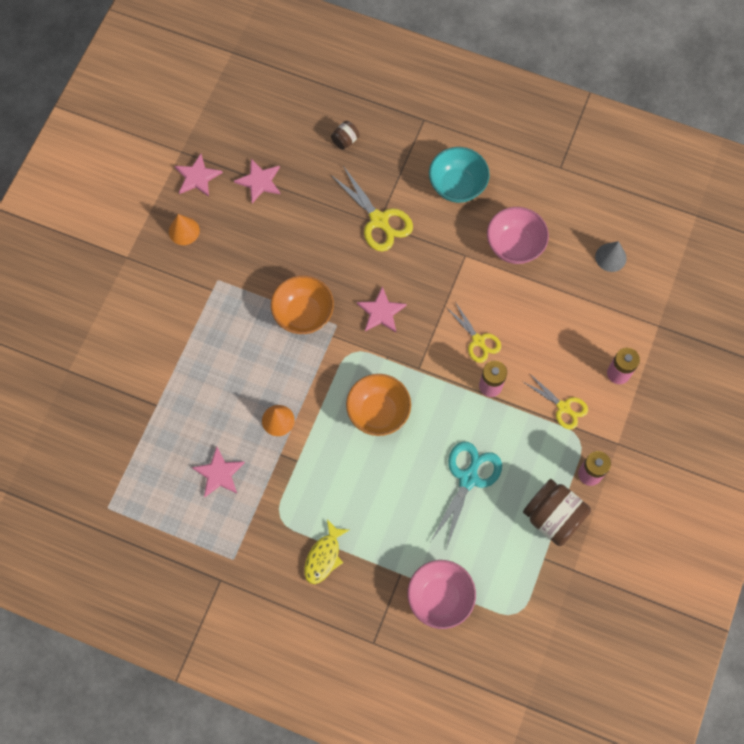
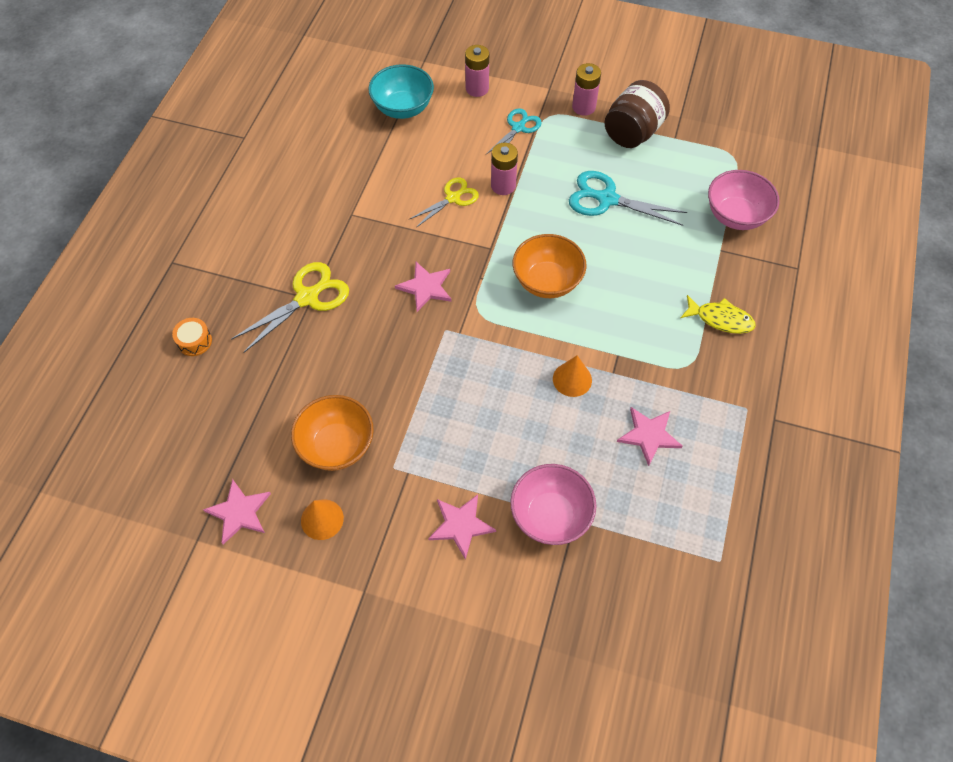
camera: 95 degrees left, 10 degrees down
(259, 181) = (249, 433): pink star -> pink star (461, 525)
(303, 314) = (434, 365): orange bowl -> orange bowl (337, 445)
(345, 140) = (194, 341): brown jar -> orange drum
(457, 185) = (263, 226): turquoise bowl -> turquoise bowl (403, 108)
(514, 245) = (338, 172): pink bowl -> pink bowl (550, 516)
(563, 407) = (518, 128): yellow scissors -> turquoise scissors
(610, 257) = (351, 96): grey cone -> none

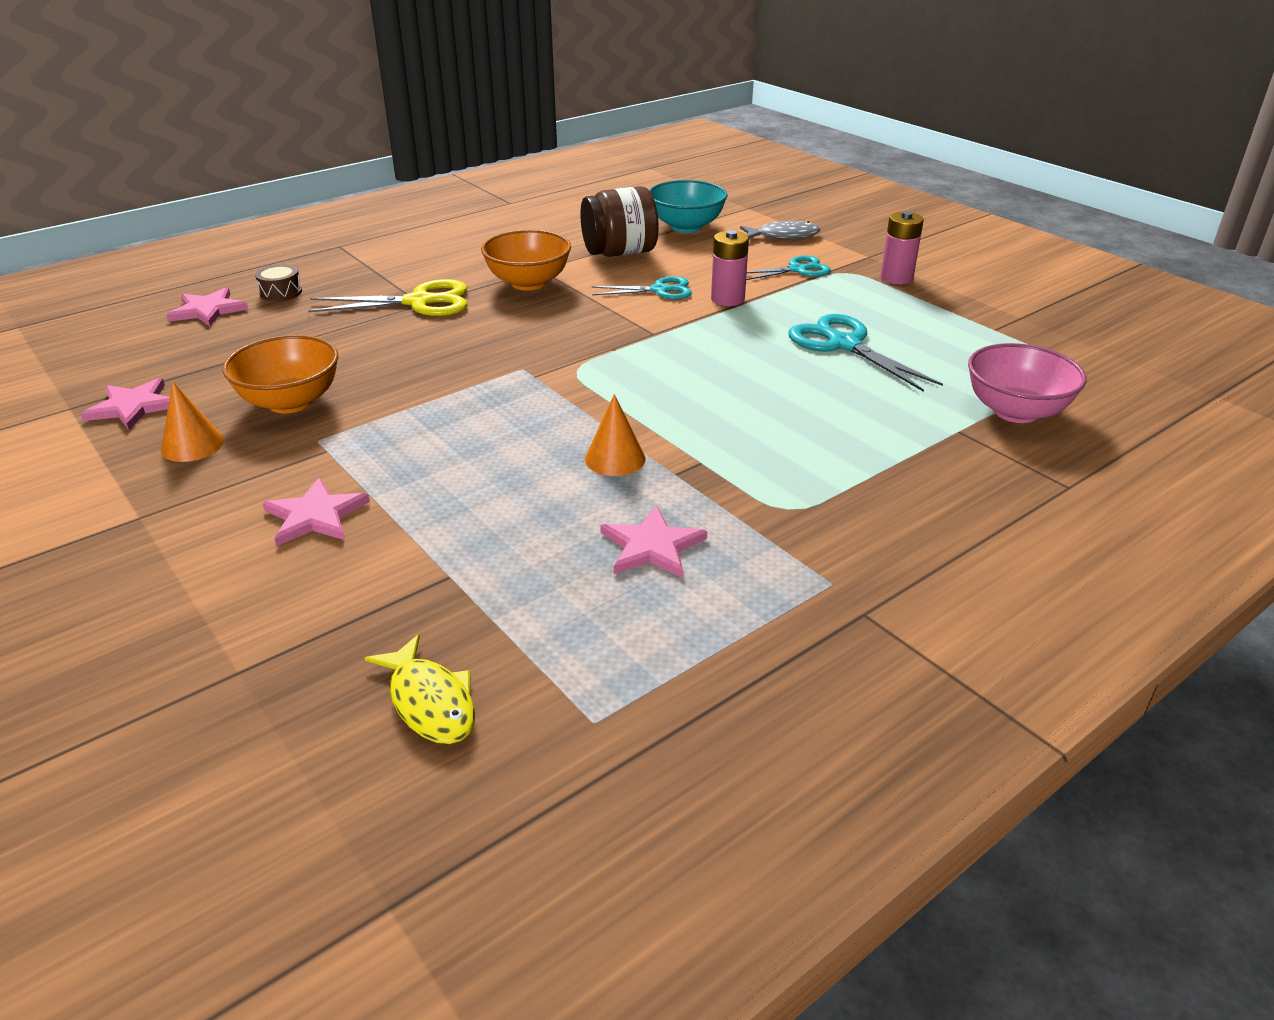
camera: 35 degrees right, 25 degrees down
(194, 341) = (281, 292): orange drum -> brown drum
(425, 287) = (544, 335): pink star -> pink star (208, 310)
(453, 198) = (659, 290): yellow scissors -> turquoise scissors
(477, 88) = (783, 236): pink battery -> grey fish
(547, 281) = (687, 376): orange bowl -> orange bowl (528, 283)
(550, 516) = (426, 558): pink bowl -> none
(632, 133) = (939, 310): brown jar -> brown jar (619, 253)
(720, 319) = (888, 487): yellow fish -> yellow fish (430, 702)

